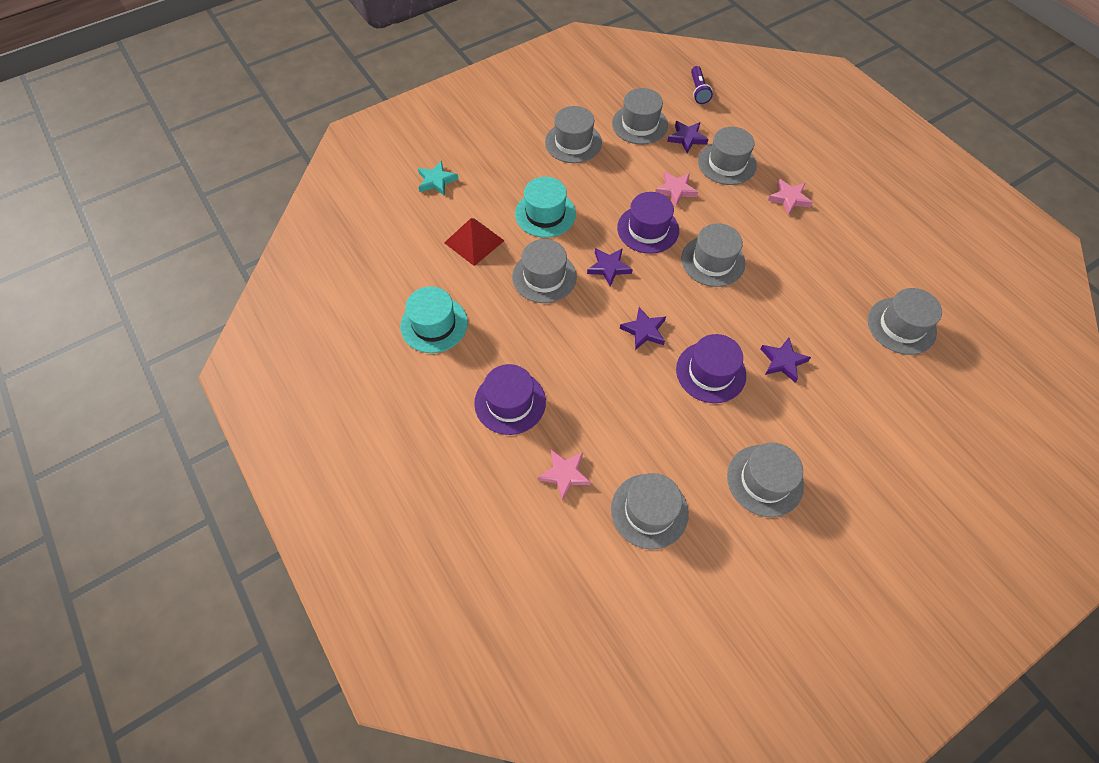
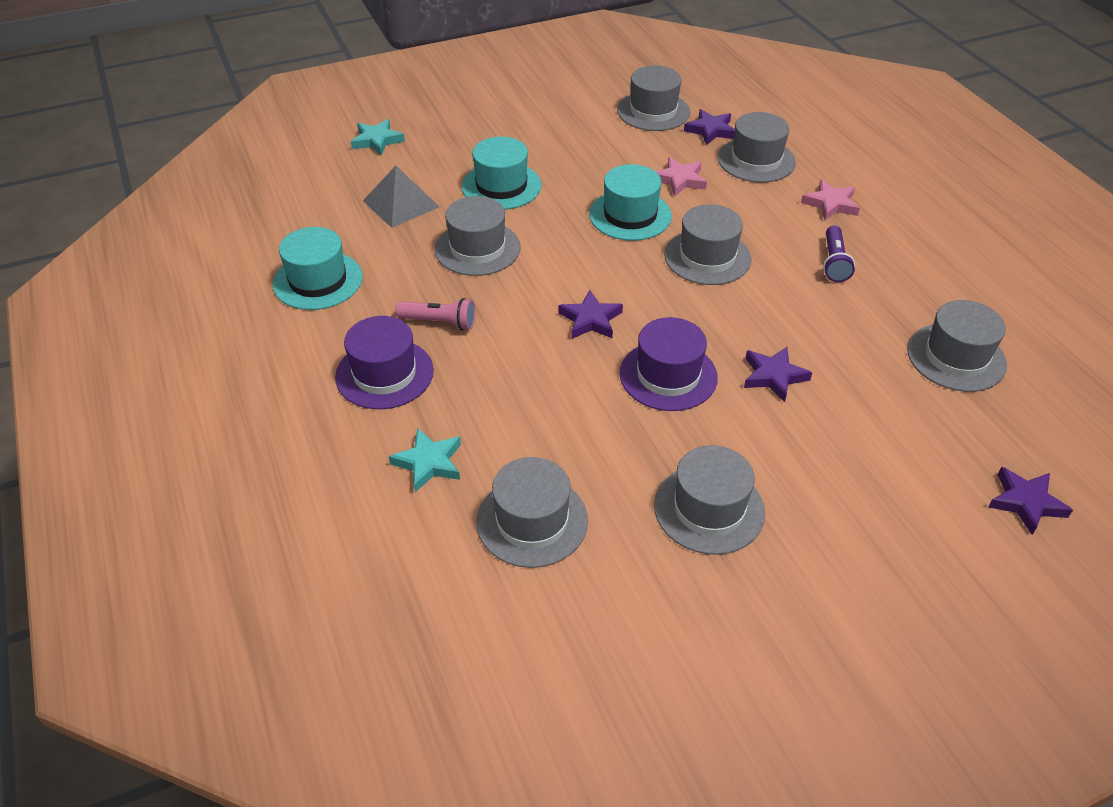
camera: 10 degrees right, 15 degrees down
(474, 241) = (401, 203): red pyramid -> grey pyramid
(536, 349) = (439, 322): none -> pink flashlight
(564, 474) = (429, 463): pink star -> turquoise star
(573, 142) = (562, 120): grey hat -> none
(609, 267) = (565, 248): purple star -> purple star (1025, 502)
(648, 229) = (630, 215): purple hat -> turquoise hat
(698, 91) = (740, 86): purple flashlight -> purple flashlight (834, 262)

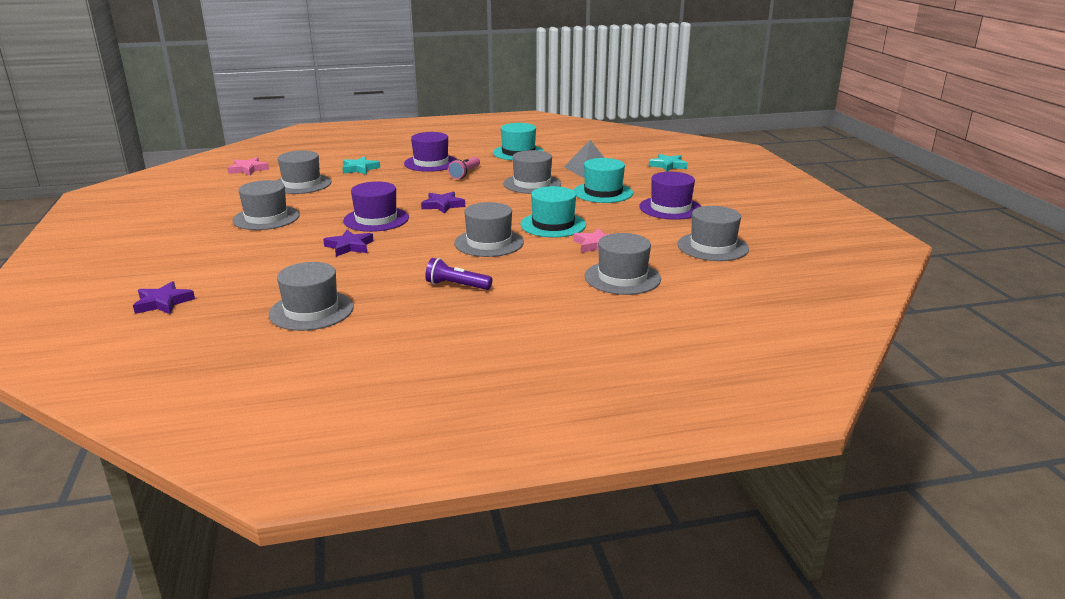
camera: 100 degrees right, 20 degrees down
(546, 136) = (670, 208): none -> purple hat
(710, 130) = (677, 265): purple star -> none
(830, 204) = (541, 299): pink star -> pink star (248, 169)

